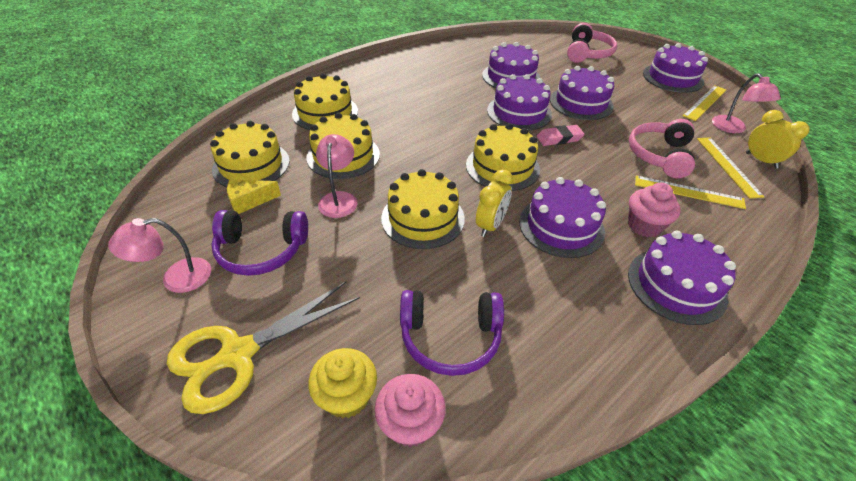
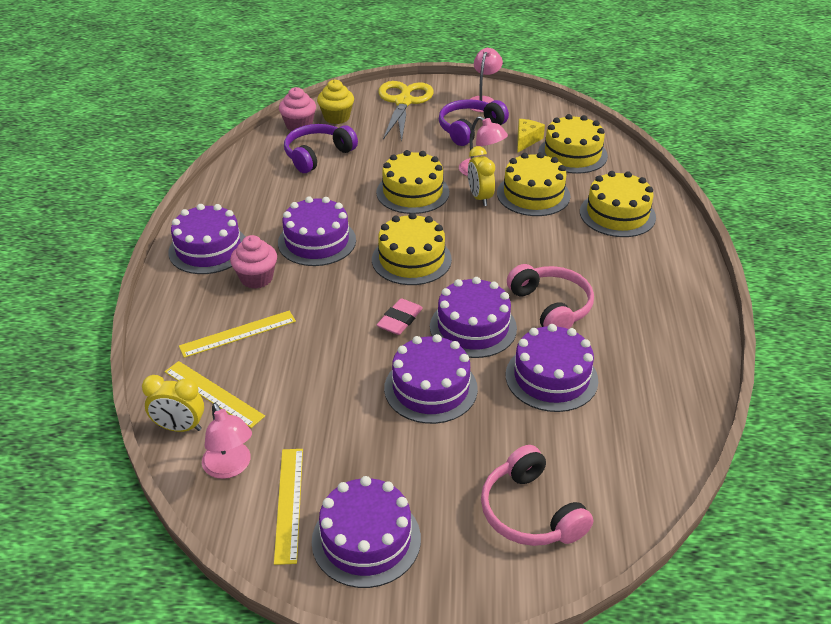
camera: 135 degrees right, 5 degrees down
(490, 225) = (364, 214): yellow clock -> yellow clock (479, 198)
(659, 155) = (289, 362): pink headphones -> pink headphones (551, 307)
(733, 128) = (230, 467): pink lamp -> pink lamp turned 150 degrees counterclockwise

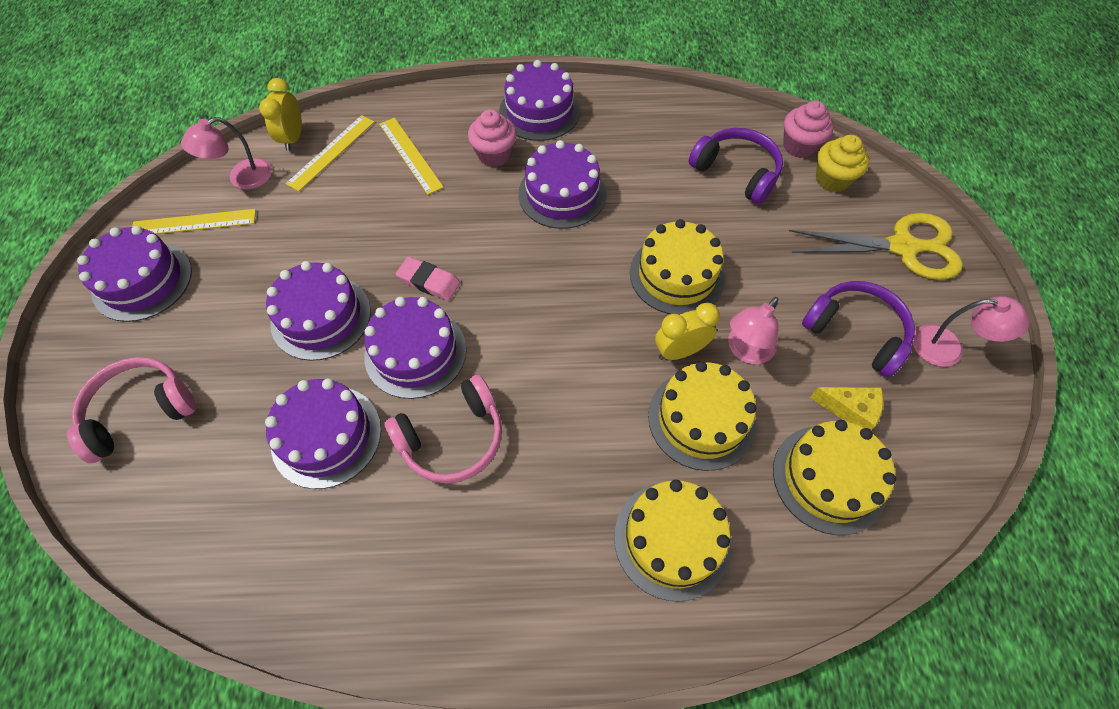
camera: 85 degrees right, 20 degrees up
(411, 259) = (537, 284): yellow cake -> none

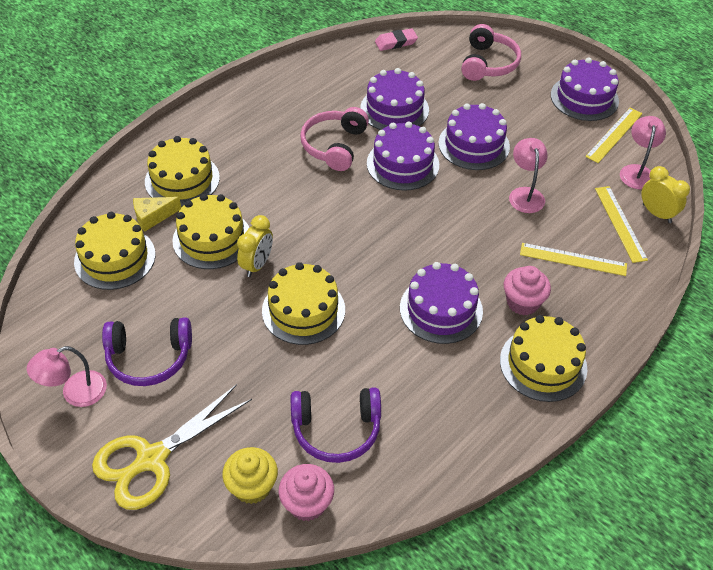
camera: 135 degrees right, 10 degrees down
(429, 281) = (445, 198): pink eraser -> pink eraser (396, 42)
(539, 111) = (543, 364): purple cake -> yellow cake
(746, 351) = (216, 293): pink lamp -> pink lamp (525, 194)
(850, 410) = (124, 303): yellow cheese -> yellow cheese (153, 217)

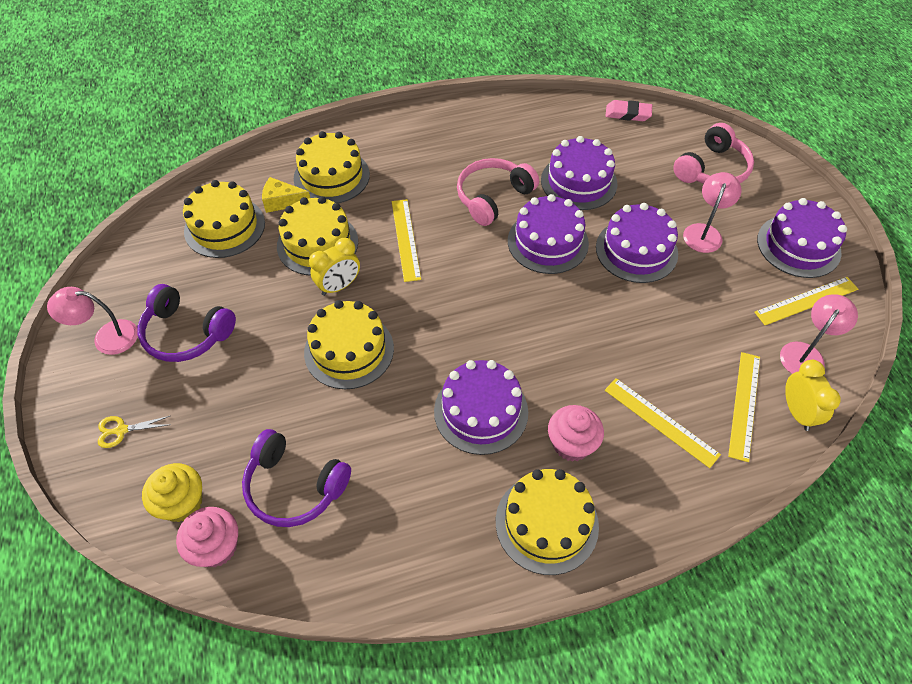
camera: 30 degrees right, 5 degrees up
(152, 458) = (121, 430): yellow scissors -> yellow scissors, size x0.42
(286, 206) = (406, 239): none -> yellow ruler
(525, 194) = (656, 326): pink lamp -> pink lamp (704, 232)

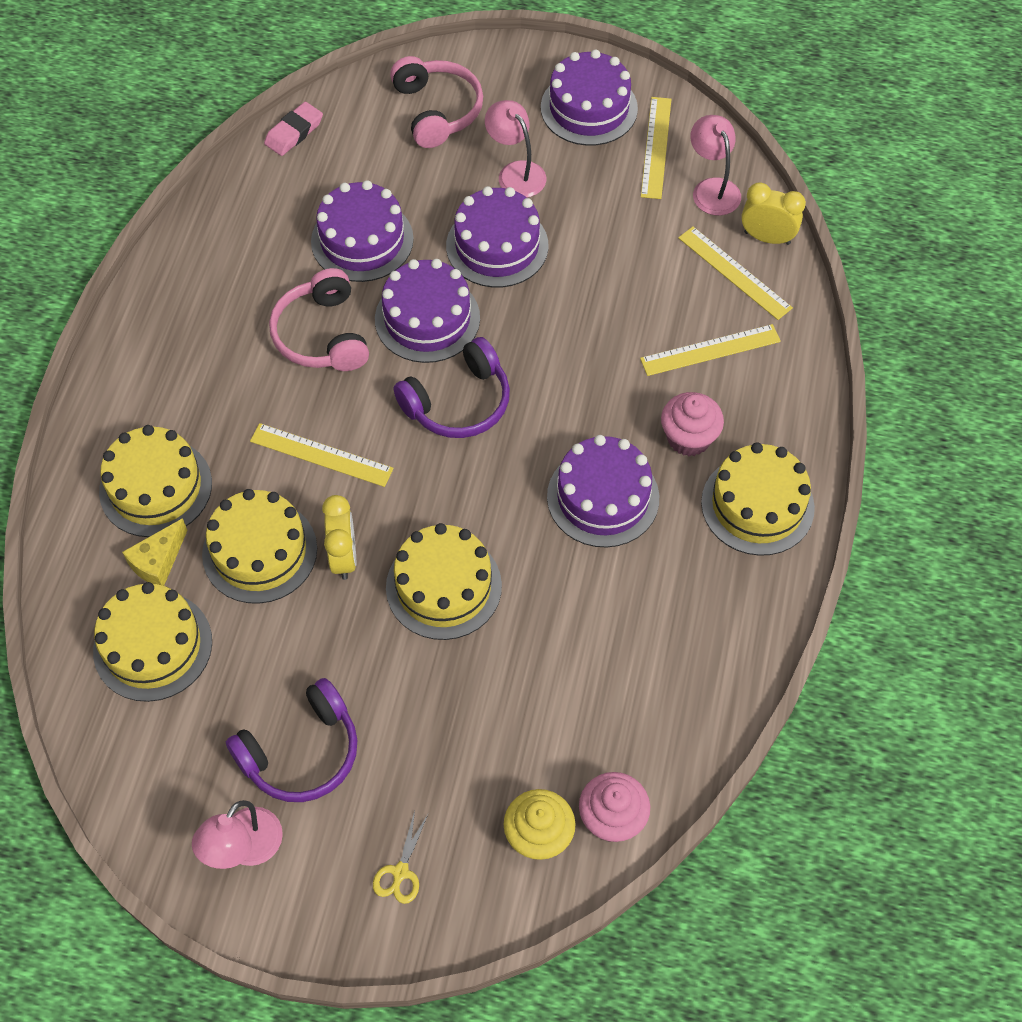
camera: 60 degrees left, 5 degrees up
(294, 486) = (585, 714): purple headphones -> purple headphones (458, 402)

